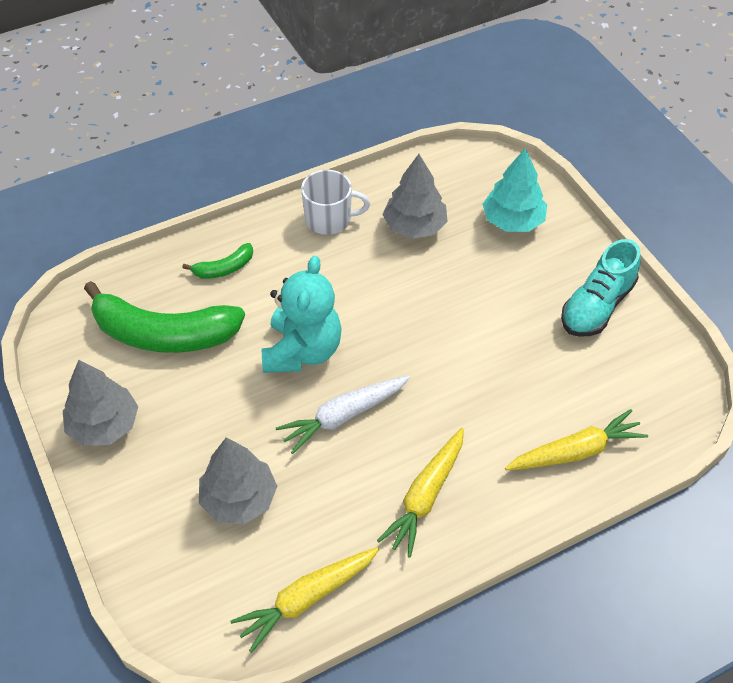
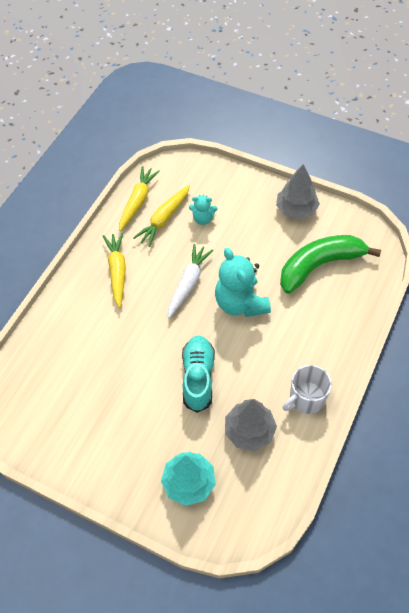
camera: 145 degrees right, 5 degrees up
(224, 268) = (331, 322): green banana -> none
(239, 498) = (203, 219): grey tree -> turquoise teddy bear
(575, 451) = (54, 341): yellow carrot -> yellow carrot (164, 219)
(597, 306) = (91, 447): turquoise shoe -> turquoise shoe (198, 377)

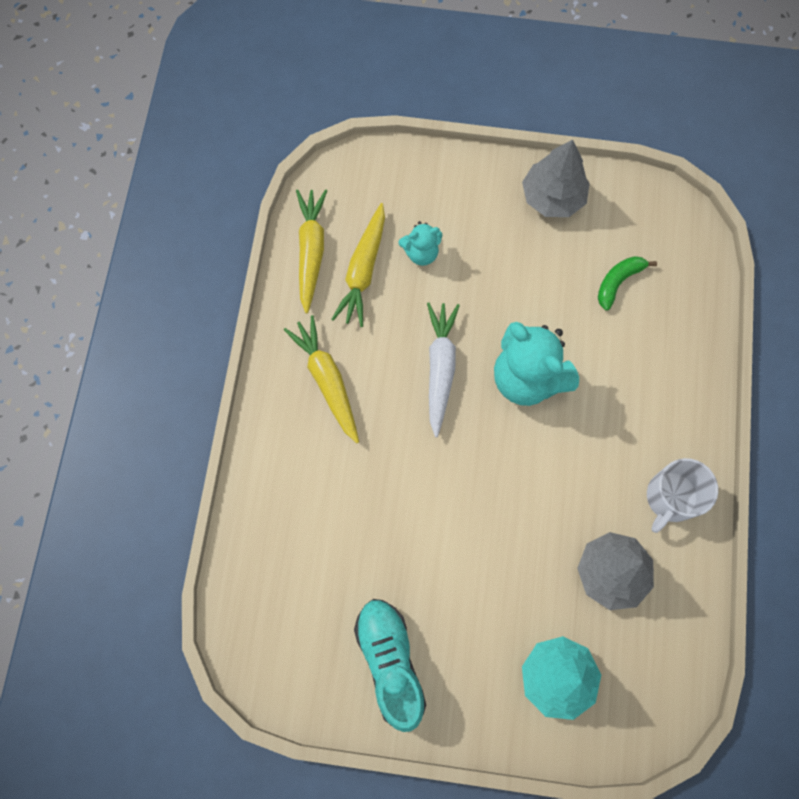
camera: 20 degrees left, 15 degrees up
(198, 377) = (510, 514): turquoise shoe -> turquoise shoe (390, 662)
(319, 266) = (618, 282): green banana -> green banana, size x0.46

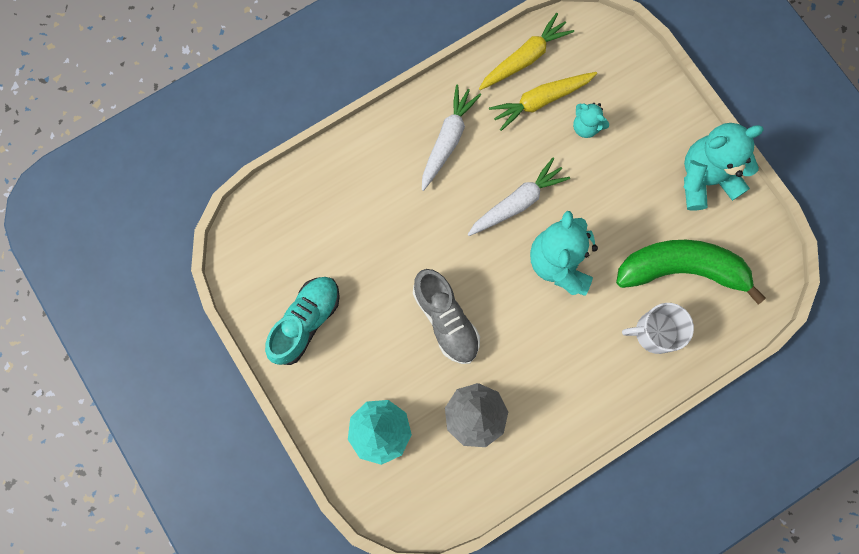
camera: 50 degrees right, 5 degrees up
(327, 380) = (447, 140): yellow carrot -> white carrot
(498, 524) = (446, 320): none -> grey shoe
(552, 197) = (705, 178): grey tree -> turquoise teddy bear
(618, 282) = (681, 269): green banana -> green banana, size x2.19
(670, 498) = (558, 417): white mug -> white mug (655, 332)

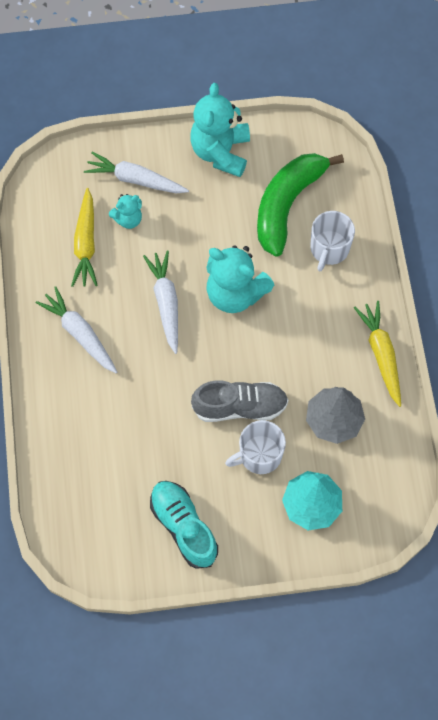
camera: 65 degrees left, 10 degrees down
(406, 360) = (259, 455): none -> white mug
(524, 58) = (40, 239): yellow carrot -> yellow carrot (381, 354)
(631, 113) = (135, 180): none -> white carrot

